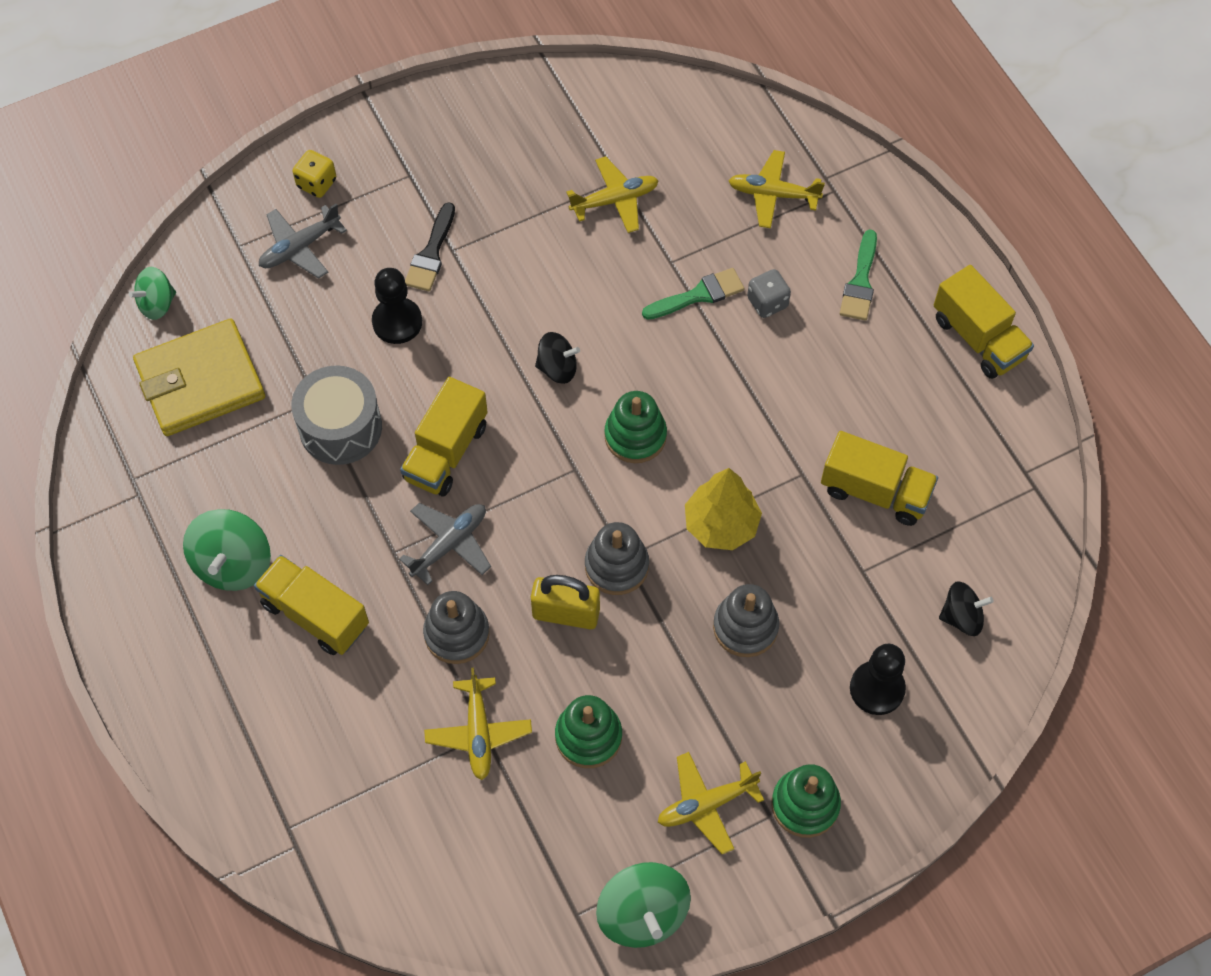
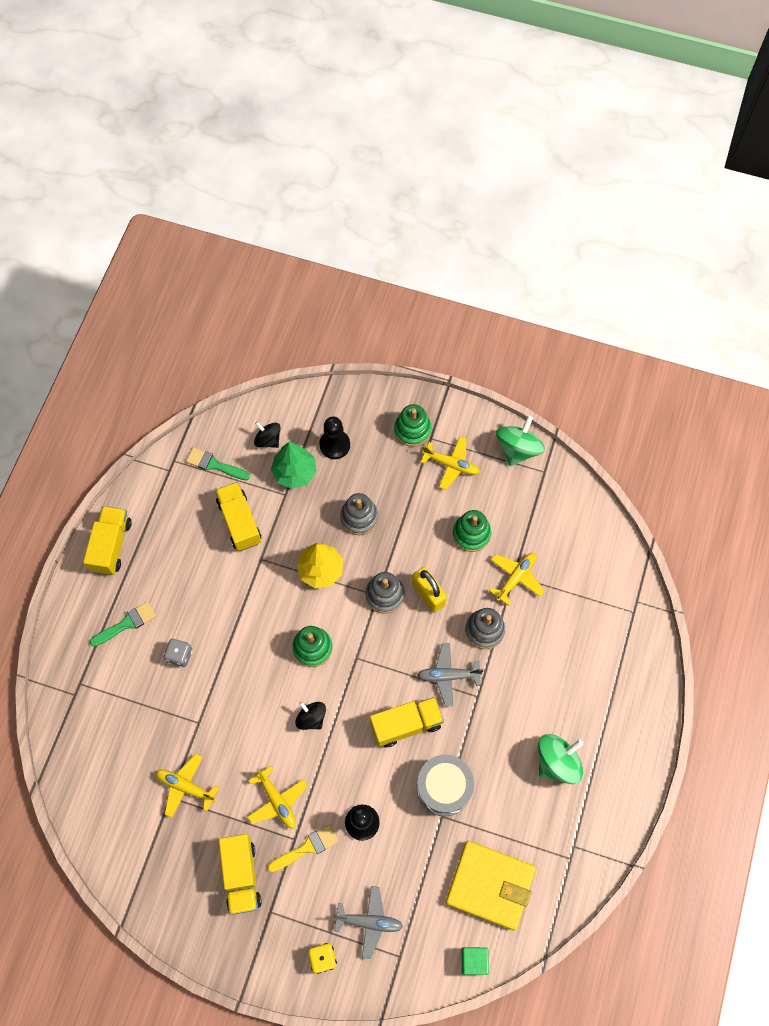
camera: 135 degrees left, 5 degrees up
(157, 304) = (474, 960): green spinning top -> green cube
(315, 614) = (540, 699): yellow truck -> yellow truck (241, 876)
(431, 253) = (306, 848): black brush -> yellow brush
(698, 295) = (205, 691): green brush -> green brush (214, 465)
(773, 194) = (109, 711): yellow plane -> yellow plane (277, 801)
(883, 607) = (294, 472): none -> green tree

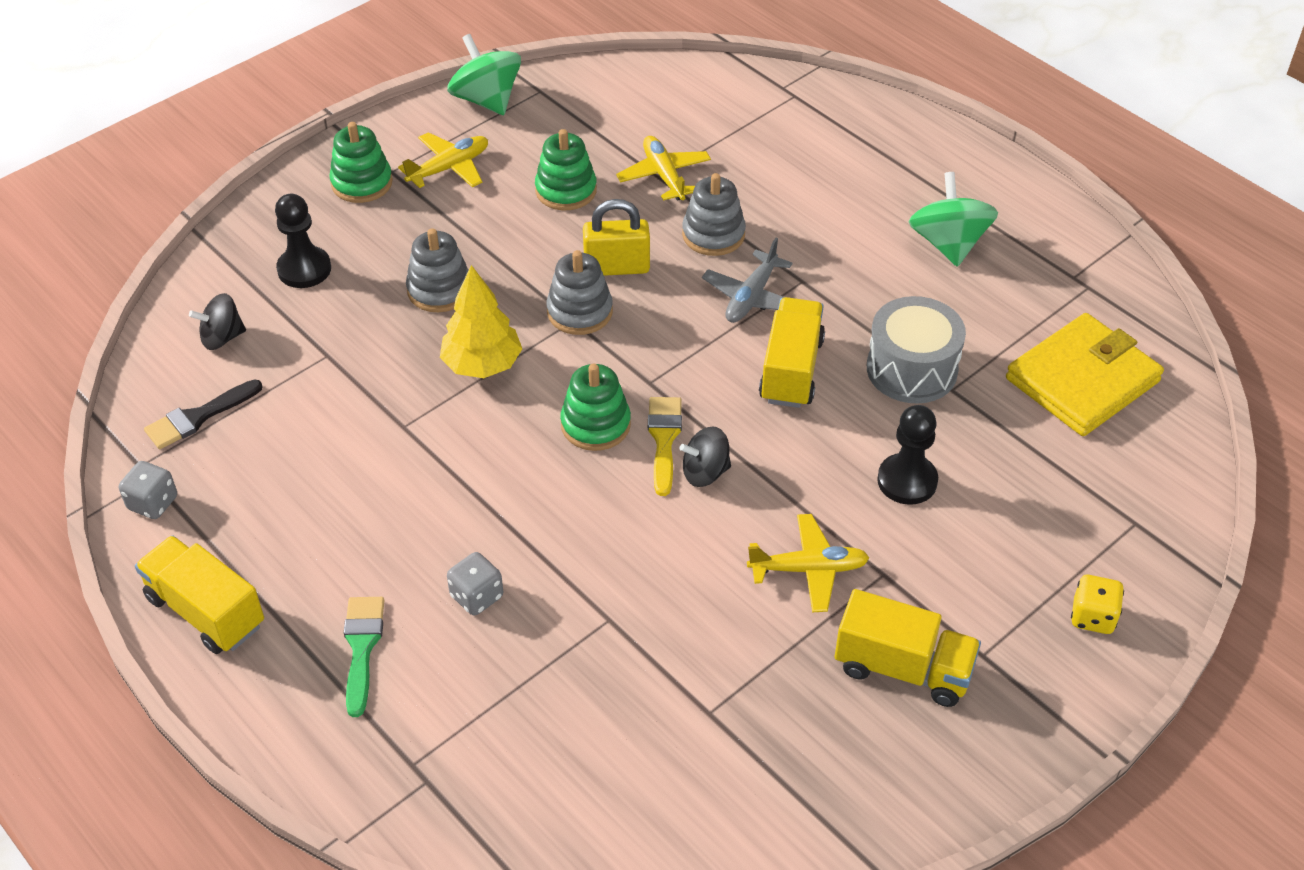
camera: 60 degrees left, 20 degrees down
(156, 481) = (153, 503): none -> grey dice
(186, 786) = (706, 682): yellow plane -> none
(214, 465) = (198, 417): green brush -> black brush
(239, 522) = (321, 426): yellow truck -> none
(294, 472) = (303, 330): green tree -> none
(306, 848) = (907, 564): yellow brush -> yellow brush (664, 439)
(369, 922) = (1065, 536): grey plane -> none
(474, 960) = (1182, 442): green cube -> none

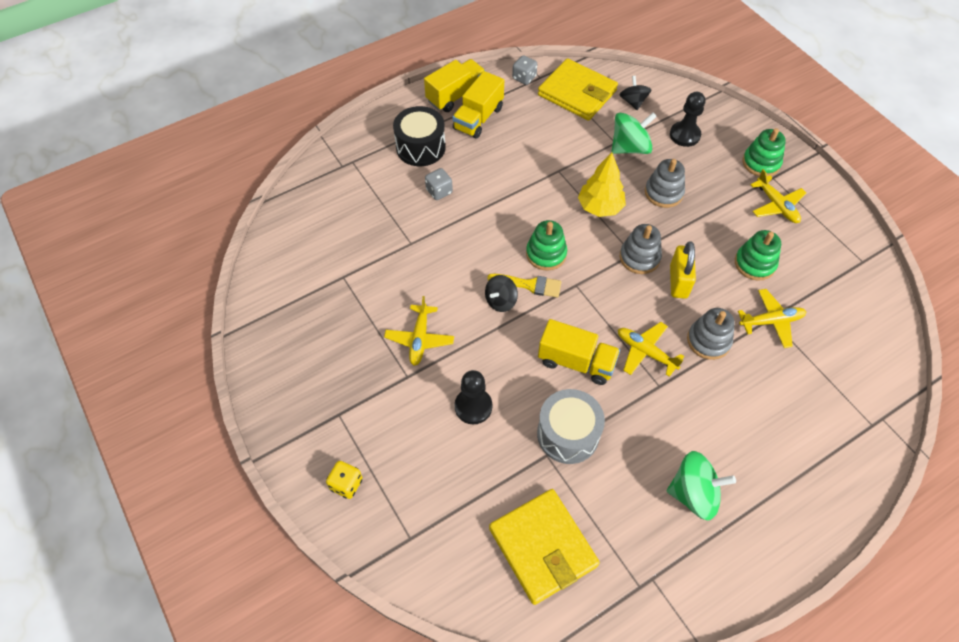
camera: 100 degrees right, 10 degrees up
(198, 417) = (577, 93): black brush -> yellow wallet
(362, 647) = (420, 147): green brush -> black drum
(486, 100) = (849, 230): green spinning top -> green spinning top (630, 147)
(705, 472) = (500, 301): black spinning top -> black spinning top turned 135 degrees counterclockwise
(751, 297) = (645, 352): grey plane -> yellow plane
(903, 668) = (342, 370): yellow truck -> yellow truck (478, 118)

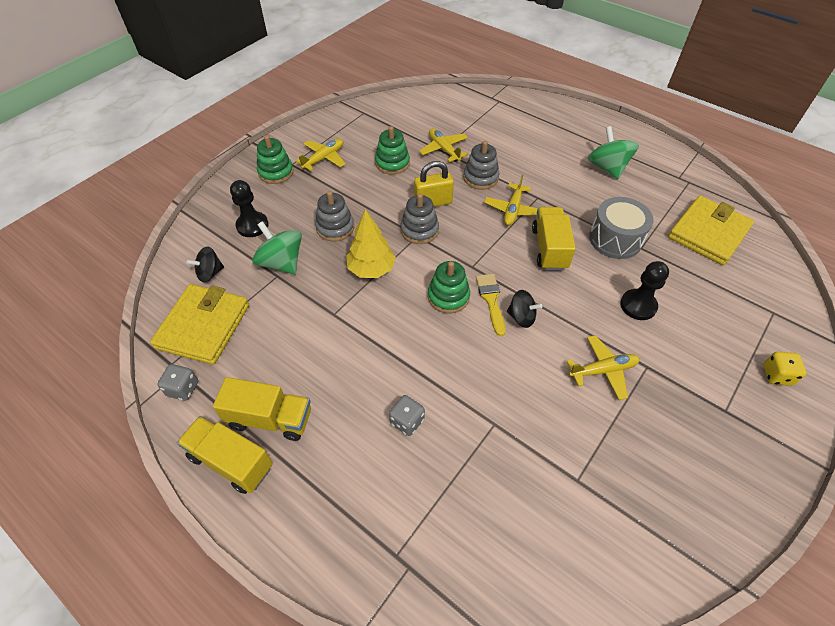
camera: 110 degrees left, 5 degrees down
(420, 147) = (341, 471): black drum -> none

